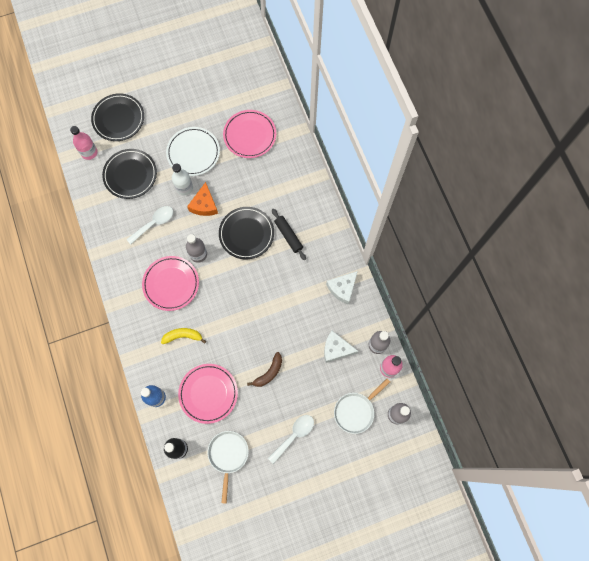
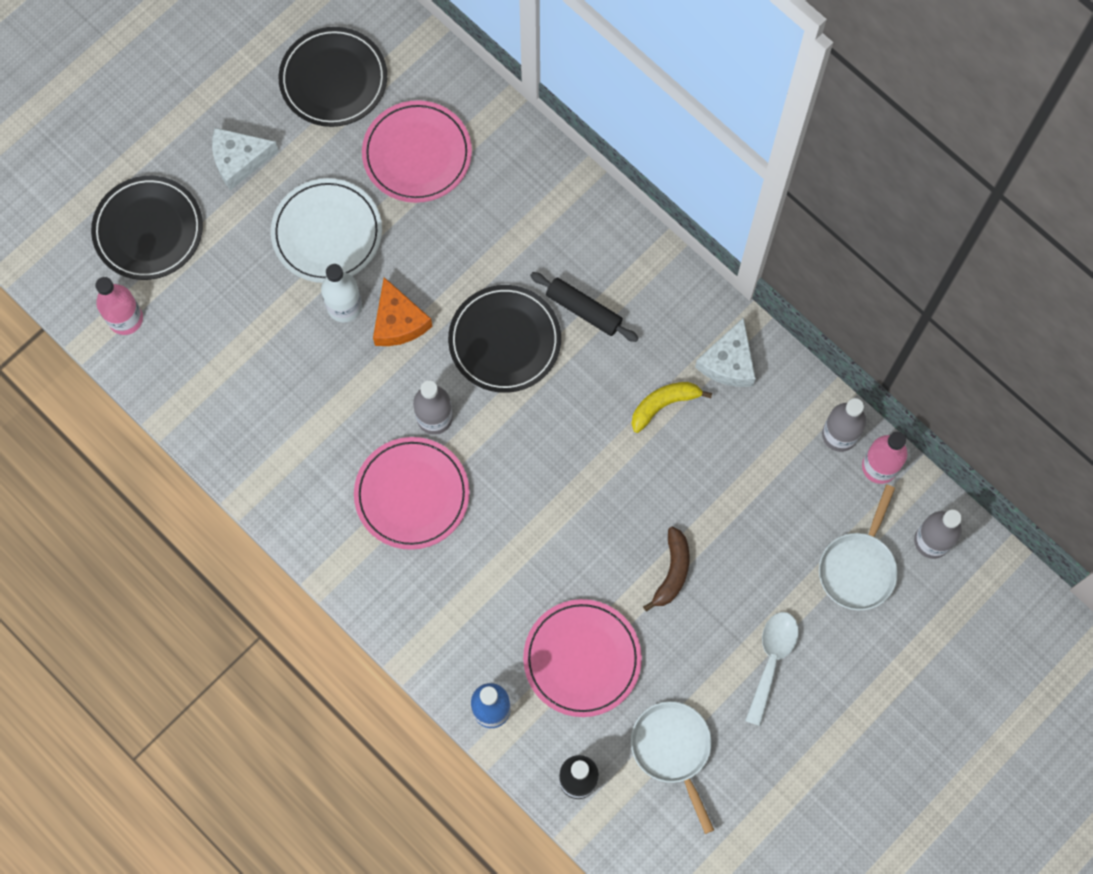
camera: 25 degrees left, 0 degrees up
(130, 175) = (228, 327): black plate -> black plate (333, 80)
(154, 223) = (322, 397): white spoon -> none
(183, 336) = (483, 579): yellow banana -> yellow banana (664, 404)
(336, 349) = (771, 475): white cheese -> white cheese (239, 160)

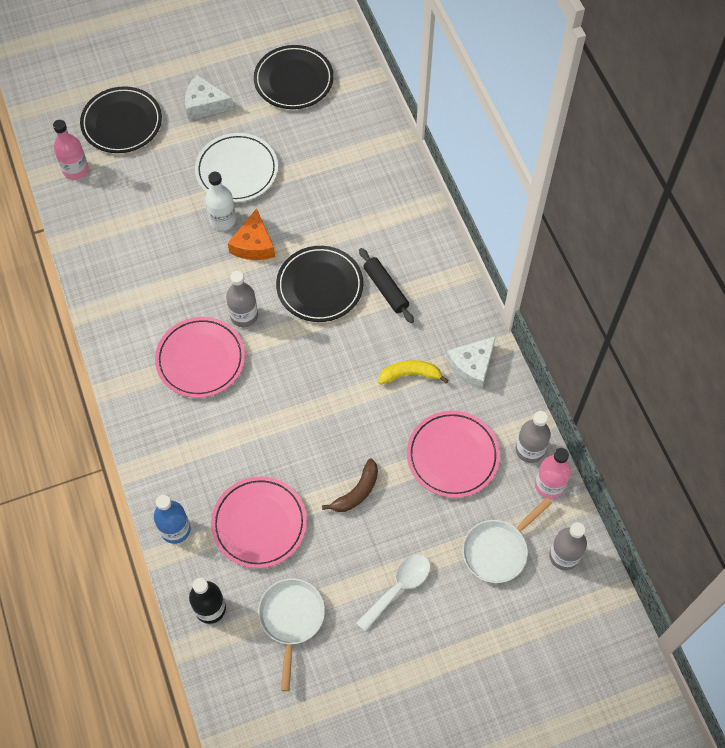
camera: 25 degrees right, 10 degrees down
(417, 154) = (324, 146): pink plate -> pink plate (452, 456)

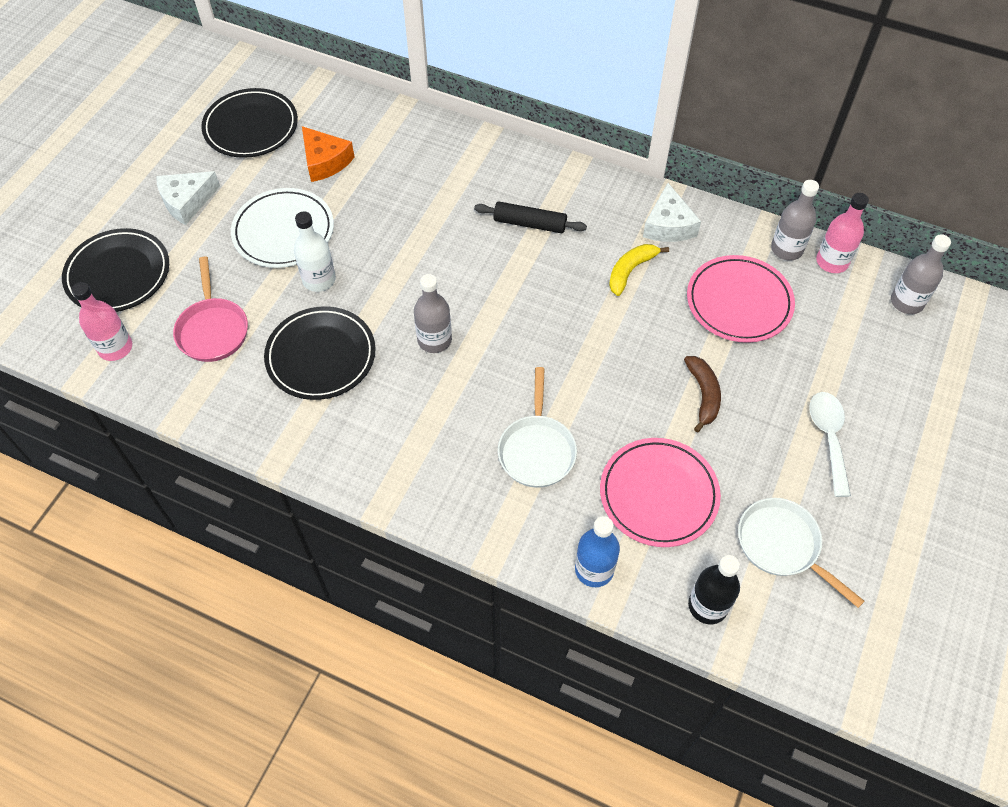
camera: 45 degrees left, 5 degrees down
(134, 202) = (212, 330): none -> pink pan
(200, 359) = (439, 407): pink plate -> none
(253, 244) = (372, 277): orange cheese -> orange cheese (325, 161)
(320, 286) = (472, 264): black plate -> black plate (321, 356)
(498, 550) = (859, 341): white pan -> white pan (537, 450)

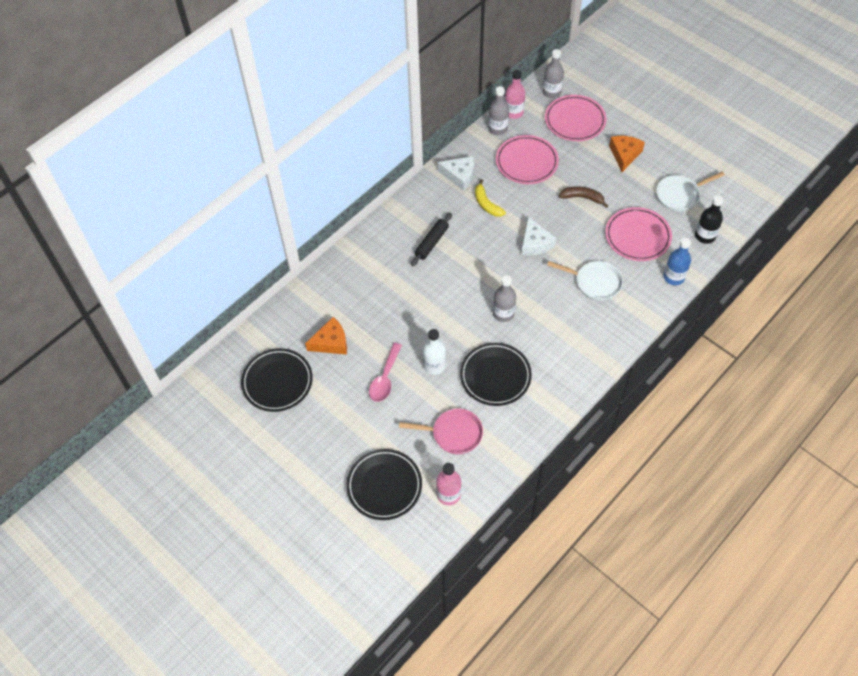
camera: 70 degrees left, 0 degrees up
(187, 201) = (333, 433): white cheese -> white cheese (535, 243)
(283, 231) = (385, 378): white plate -> pink spoon
(828, 438) = (624, 155): white spoon -> orange cheese
(864, 348) = (575, 120): none -> pink plate

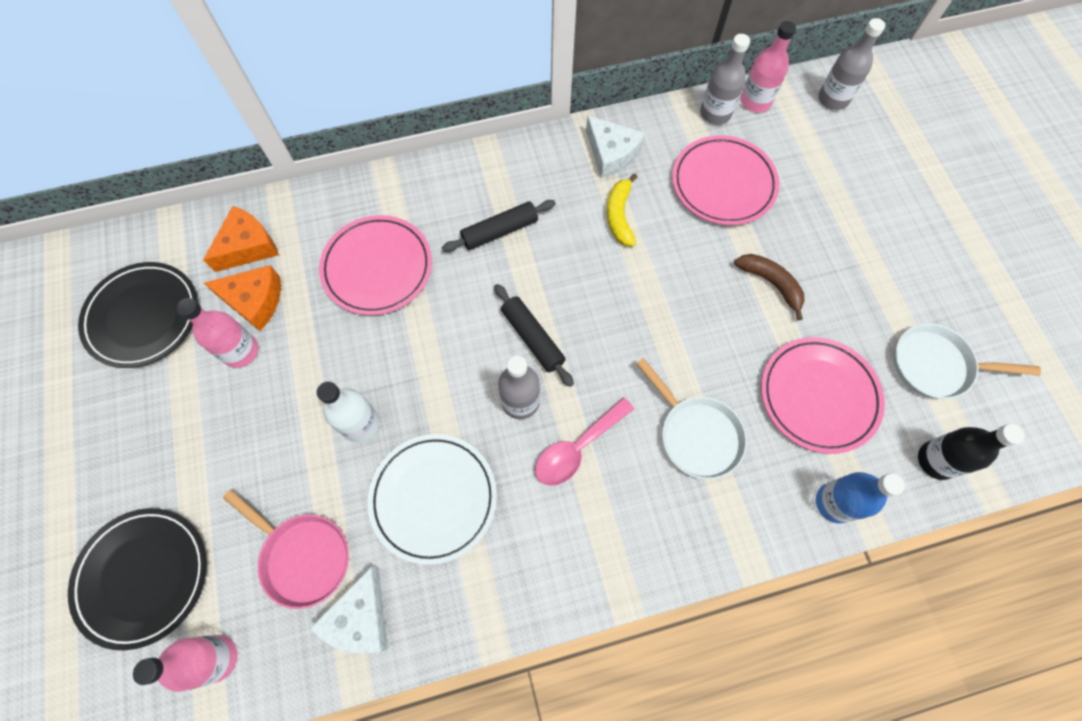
camera: 30 degrees right, 10 degrees up
(345, 368) = (241, 351): none -> pink bottle
(385, 378) = (280, 401): pink spoon -> pink spoon (577, 448)
(487, 283) = (533, 338): none -> black rolling pin
(495, 376) = (433, 498): black plate -> white plate
(535, 243) = (648, 315): white cheese -> white cheese (360, 618)
(575, 120) = (840, 158): pink plate -> pink plate (377, 267)
(624, 155) = (884, 250): orange cheese -> orange cheese (248, 246)

